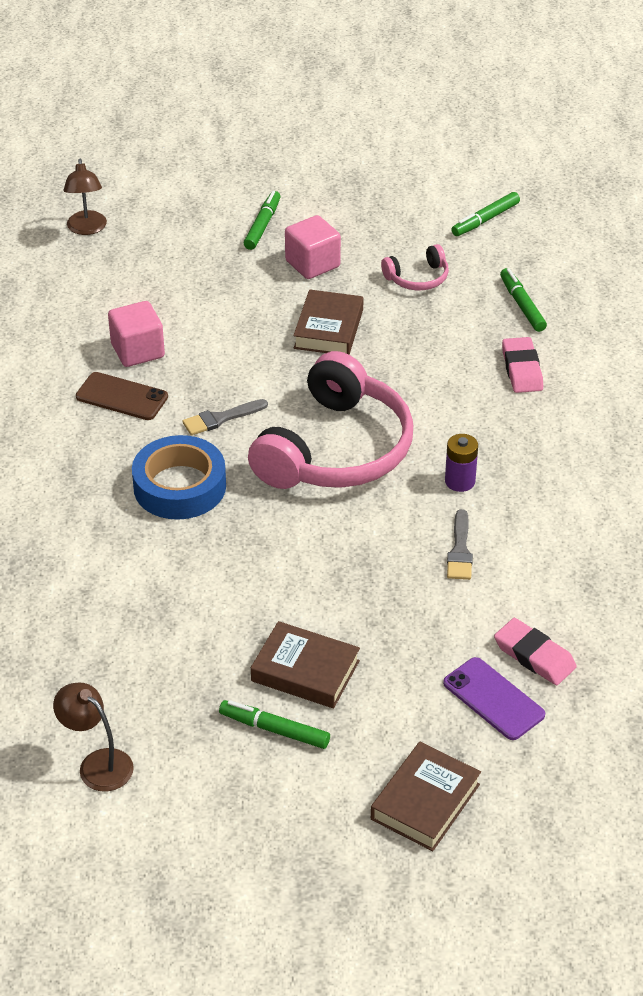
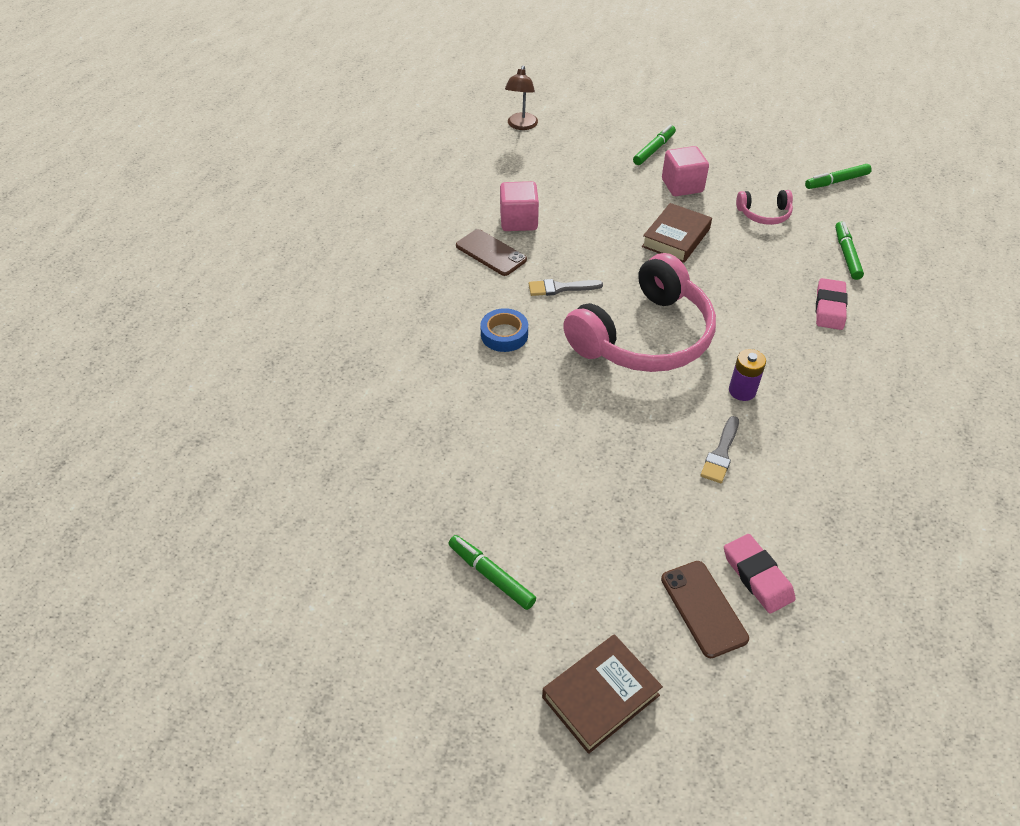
camera: 20 degrees right, 5 degrees up
(97, 764) = (328, 560): brown lamp -> none
(179, 486) = (504, 334): blue tape -> blue tape, size x0.61
(305, 671) = (541, 527): brown book -> none
(493, 699) = (703, 608): purple phone -> brown phone

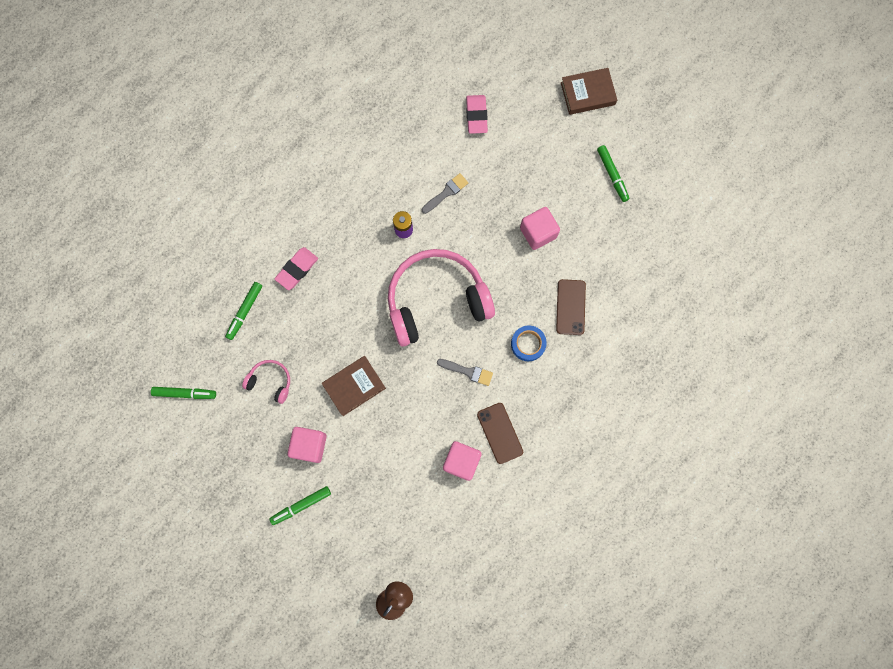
camera: 155 degrees left, 30 degrees up
(562, 454) = (538, 232): none -> pink cube
(703, 608) = (514, 112): brown phone -> brown phone (570, 307)

